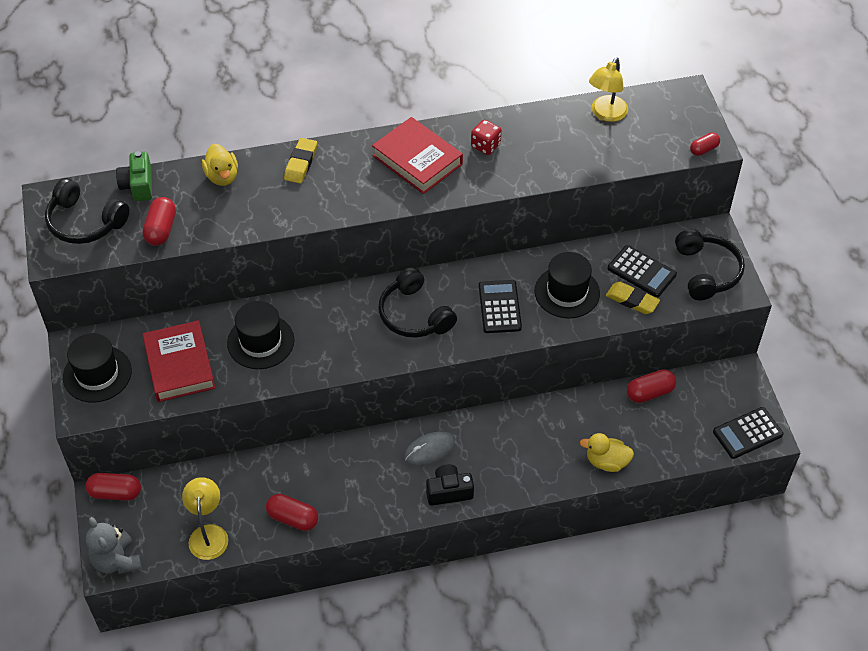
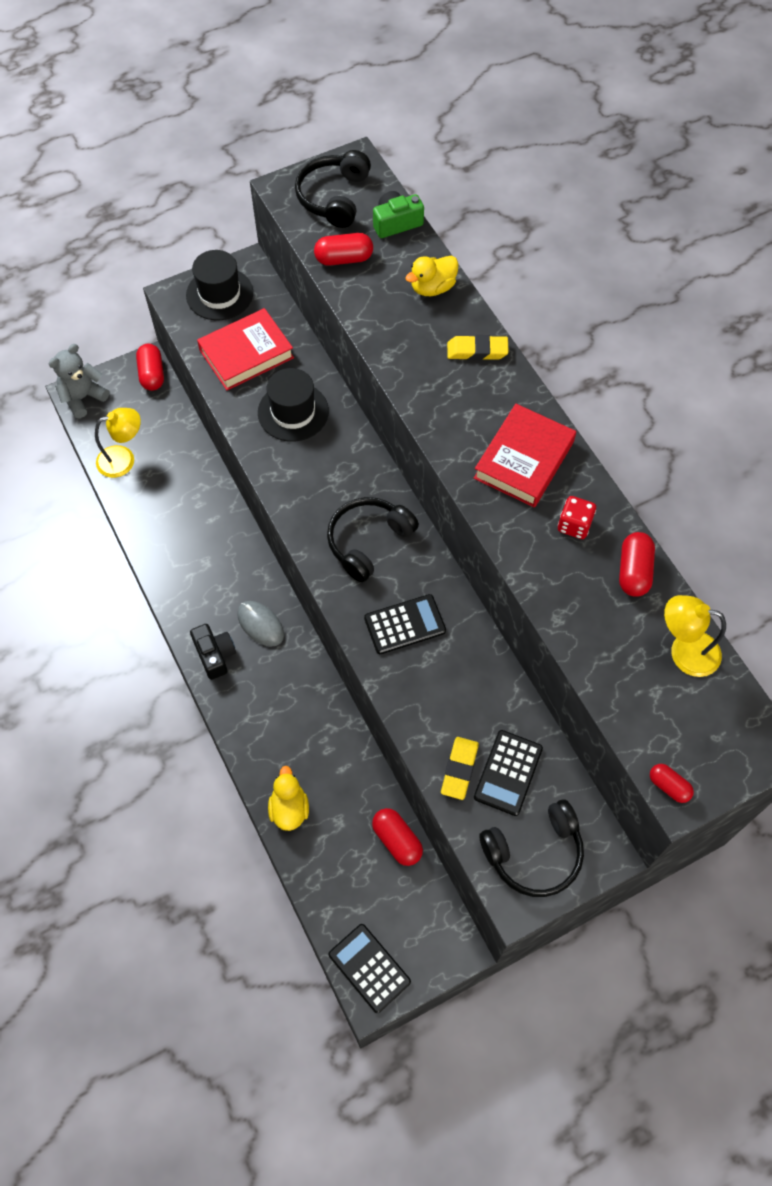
camera: 75 degrees right, 10 degrees up
(293, 518) = (154, 523): red capsule -> red capsule (634, 571)
(567, 292) = (449, 692): black hat -> none

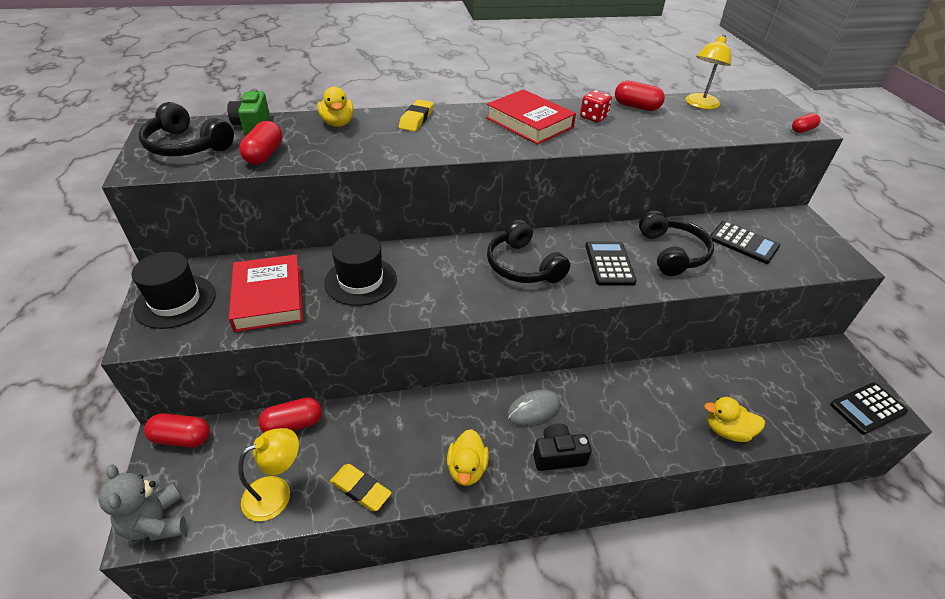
camera: 75 degrees left, 20 degrees down
(123, 459) = (276, 493): yellow lamp -> yellow lamp turned 60 degrees clockwise
(181, 585) = (467, 468): none -> yellow duck
(397, 840) = (752, 364): red capsule -> red capsule (293, 424)
(459, 769) = (742, 265): yellow eraser -> yellow eraser (361, 489)
(534, 853) = (807, 246): black headphones -> black headphones (672, 253)

